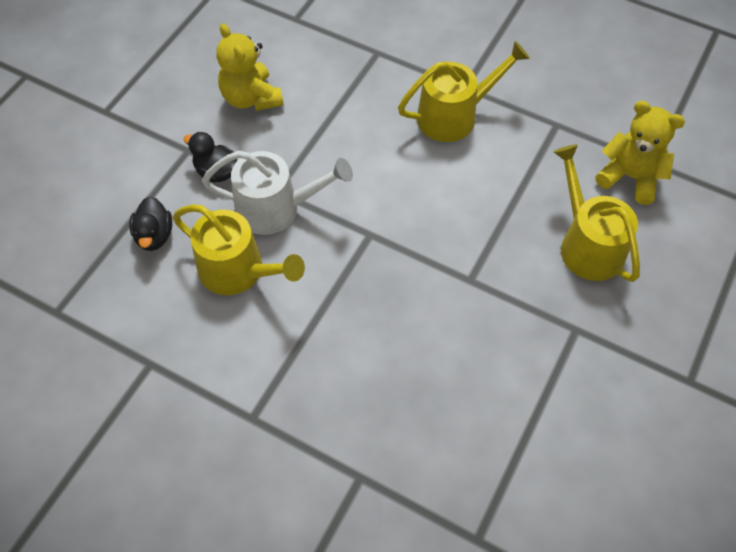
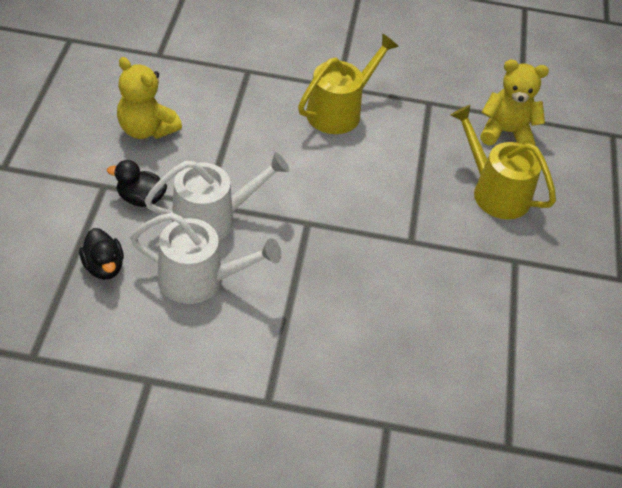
camera: 25 degrees left, 10 degrees down
(238, 271) = (199, 280): yellow watering can -> white watering can

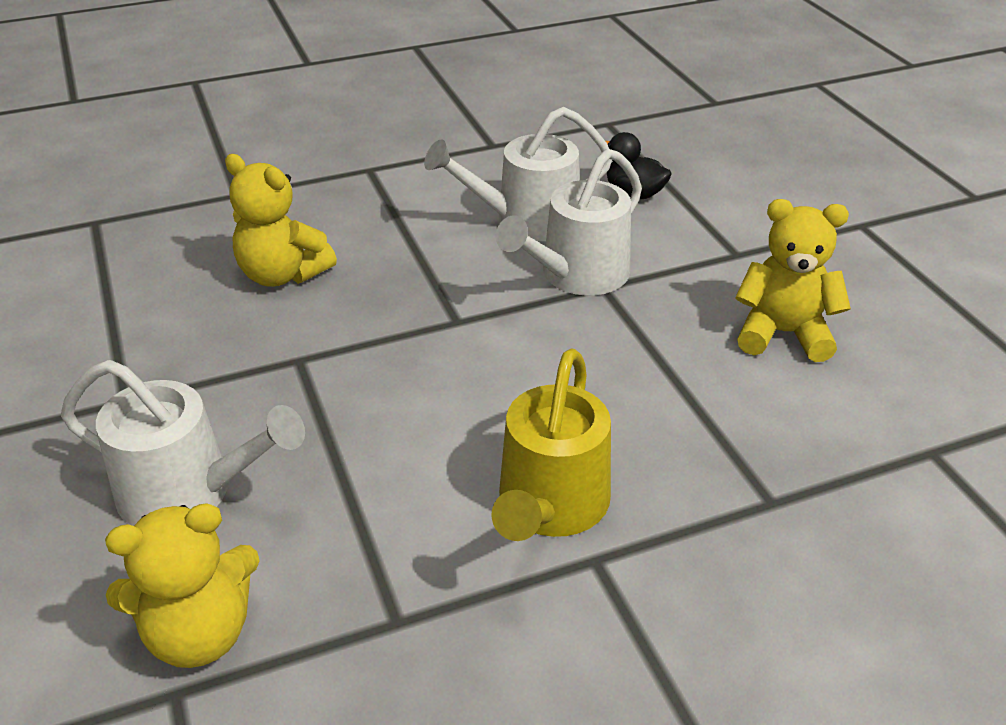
camera: 155 degrees right, 10 degrees down
(140, 199) = (680, 259): black duck -> none
(391, 314) = (282, 274): none -> yellow teddy bear
(495, 192) = (188, 492): yellow watering can -> white watering can

